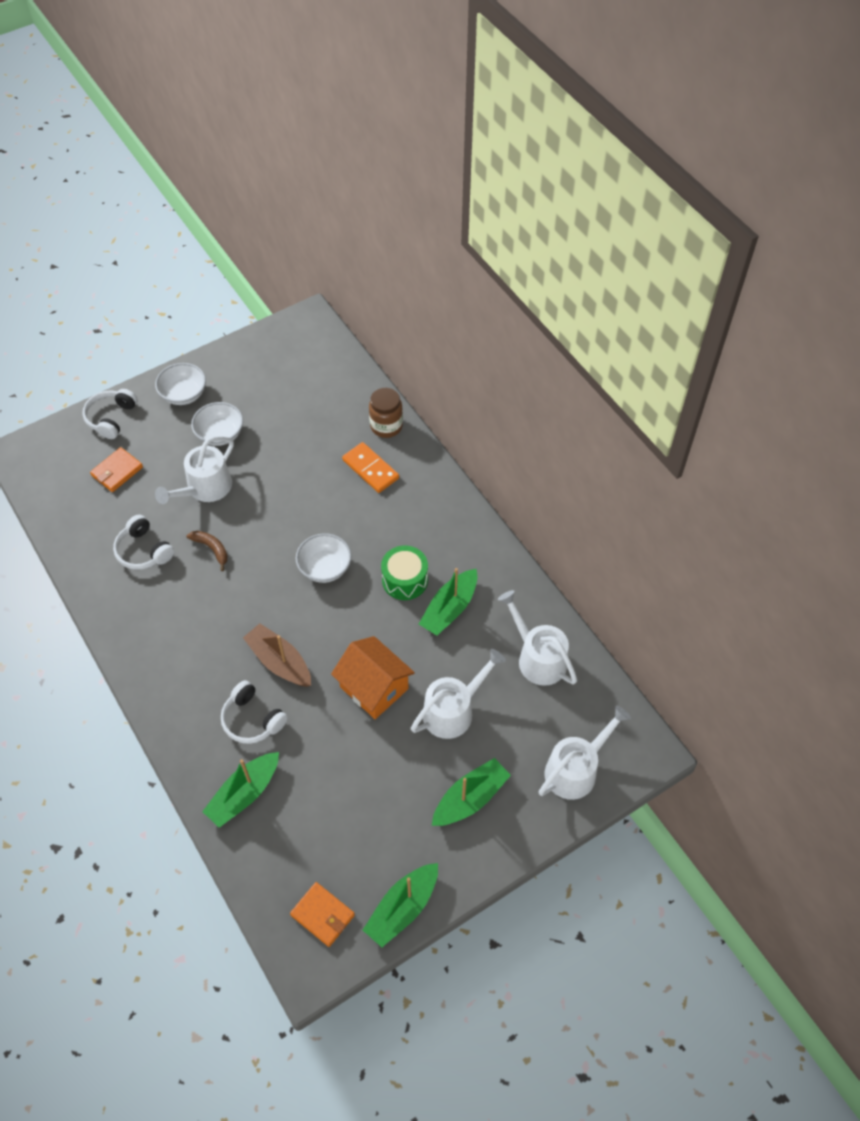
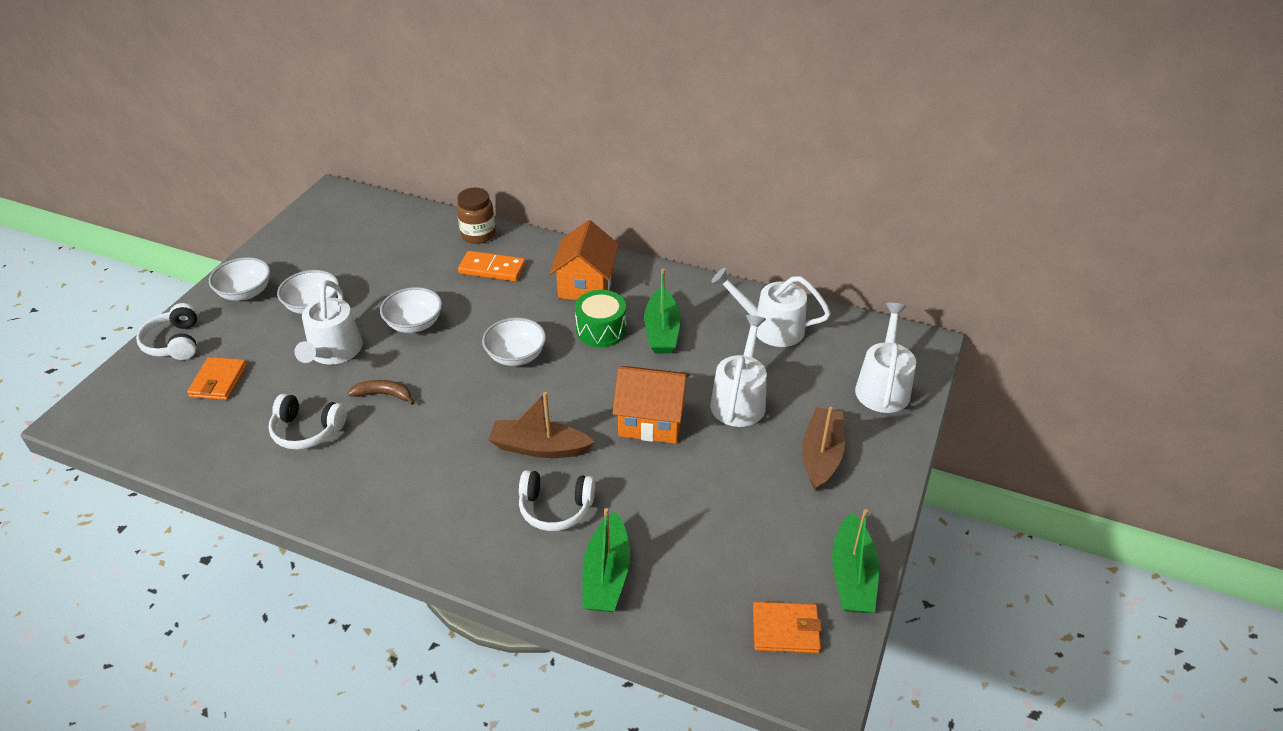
camera: 35 degrees left, 15 degrees down
(276, 493) = (414, 324): none -> white bowl
(429, 527) = (586, 285): none -> orange house
(470, 798) = (821, 455): green boat -> brown boat

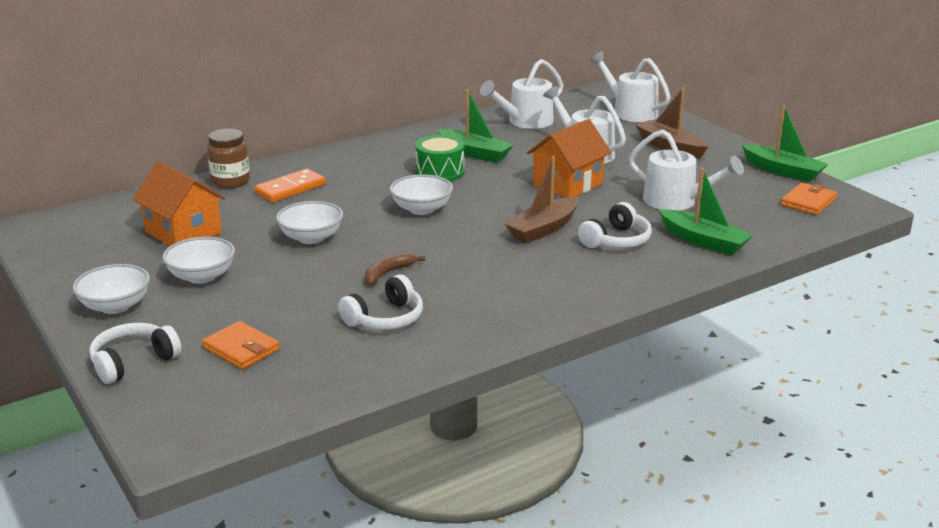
camera: 55 degrees left, 15 degrees down
(175, 342) = (133, 362): white headphones -> white headphones turned 120 degrees clockwise
(334, 352) = (291, 282): white watering can -> white watering can (676, 201)
(586, 285) = (375, 162): orange house -> orange house (183, 232)

